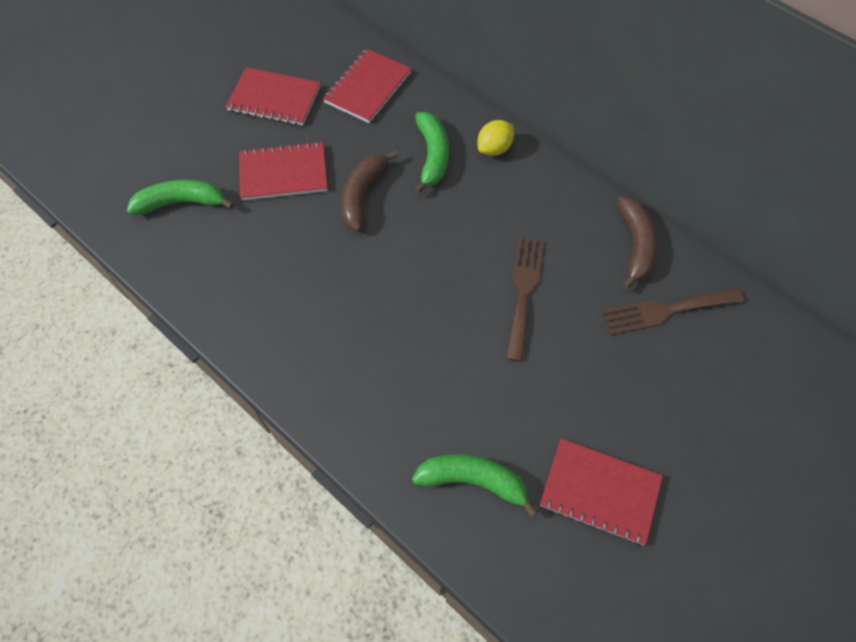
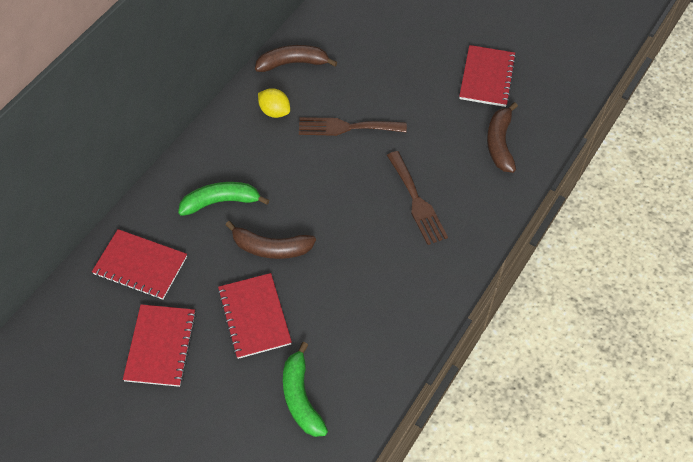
camera: 100 degrees left, 5 degrees down
(473, 481) = (500, 143): green banana -> brown banana
(494, 149) = (207, 158): yellow lemon -> yellow lemon (274, 111)
(666, 310) = (346, 46): brown fork -> brown fork (416, 201)

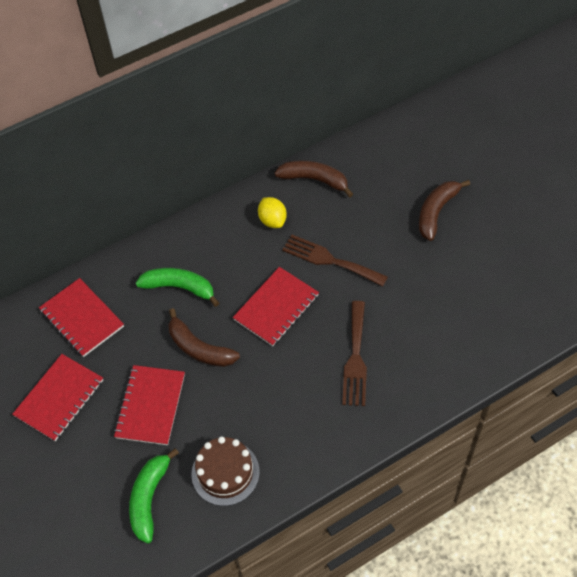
camera: 30 degrees right, 0 degrees up
(358, 345) = (225, 472): none -> brown cake
(487, 77) = (494, 261): red notebook -> red notebook (276, 307)
(500, 143) = (469, 332): brown banana -> brown banana (436, 212)

